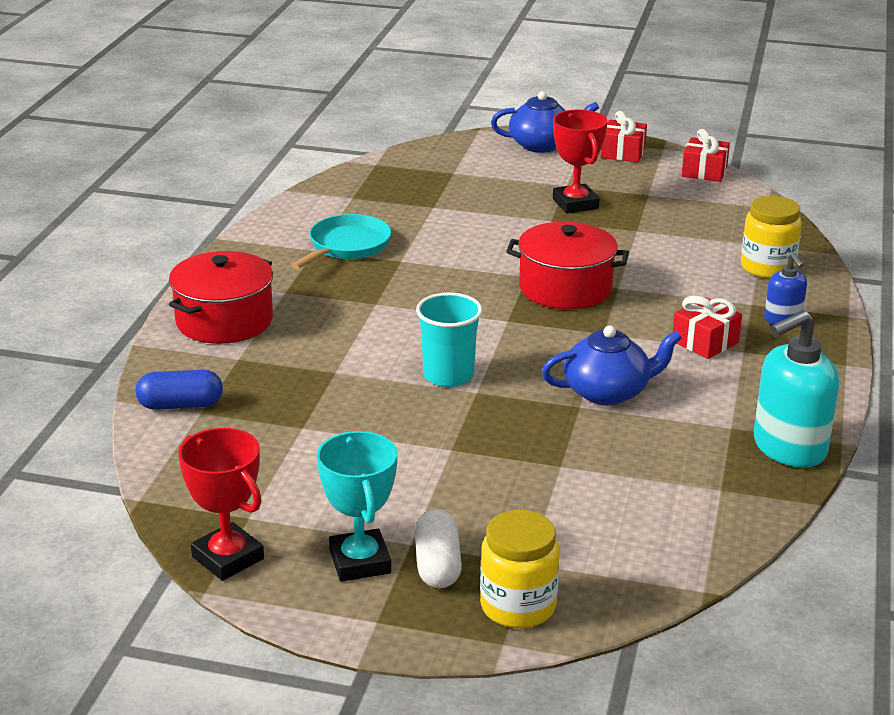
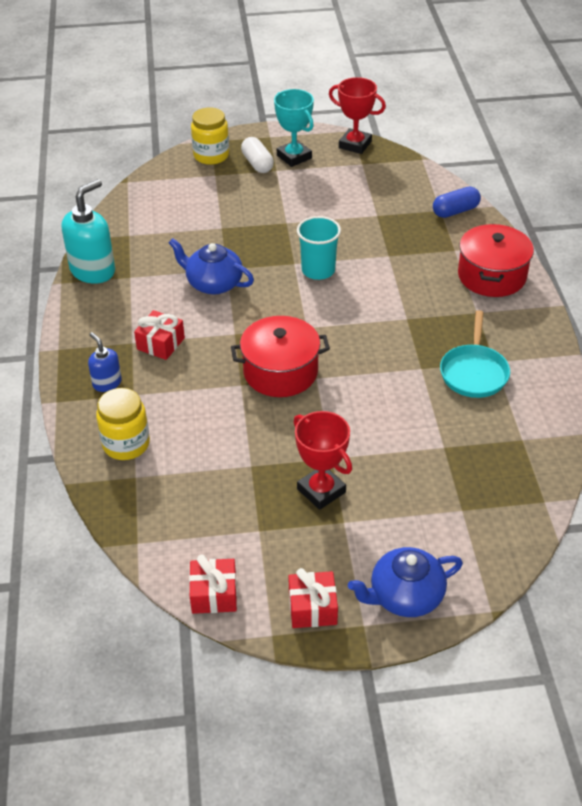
camera: 160 degrees right, 15 degrees up
(608, 392) = (213, 283): blue teapot -> blue teapot turned 60 degrees clockwise

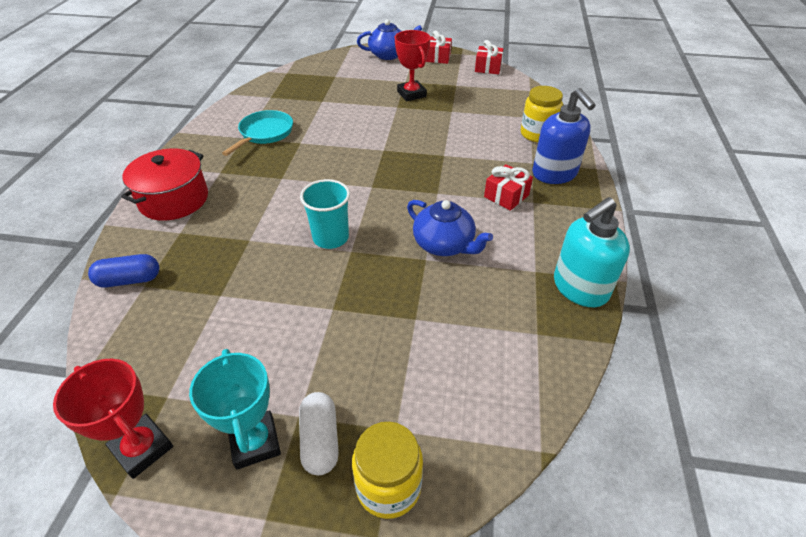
camera: 165 degrees left, 0 degrees up
(107, 383) = (554, 174): blue soap dispenser -> blue soap dispenser, size x1.83
(280, 372) = (409, 158): red pot -> none

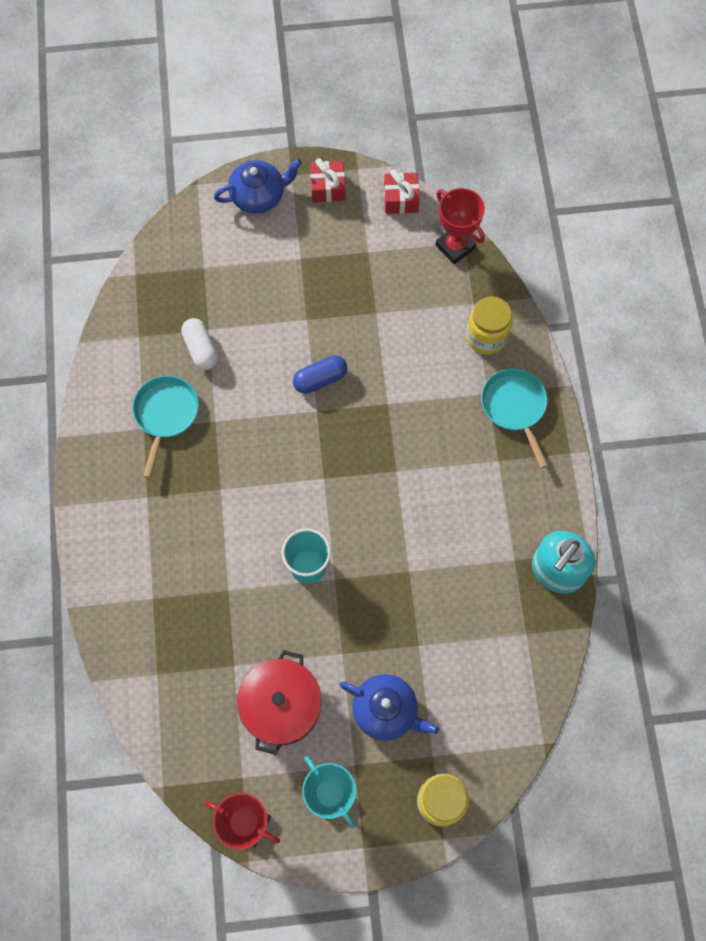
camera: 15 degrees left, 25 degrees up
(129, 280) = (139, 671): blue capsule -> blue capsule (320, 379)
(174, 199) = (120, 553): red pot -> red pot (281, 706)
(320, 440) = (378, 780): white capsule -> white capsule (201, 349)
(411, 94) = (317, 287): red trophy -> red trophy (455, 247)
(444, 244) = (422, 547): blue teapot -> blue teapot (386, 710)
(506, 196) = (469, 458): red gift -> none
(554, 174) = (514, 408): blue soap dispenser -> turquoise pan

